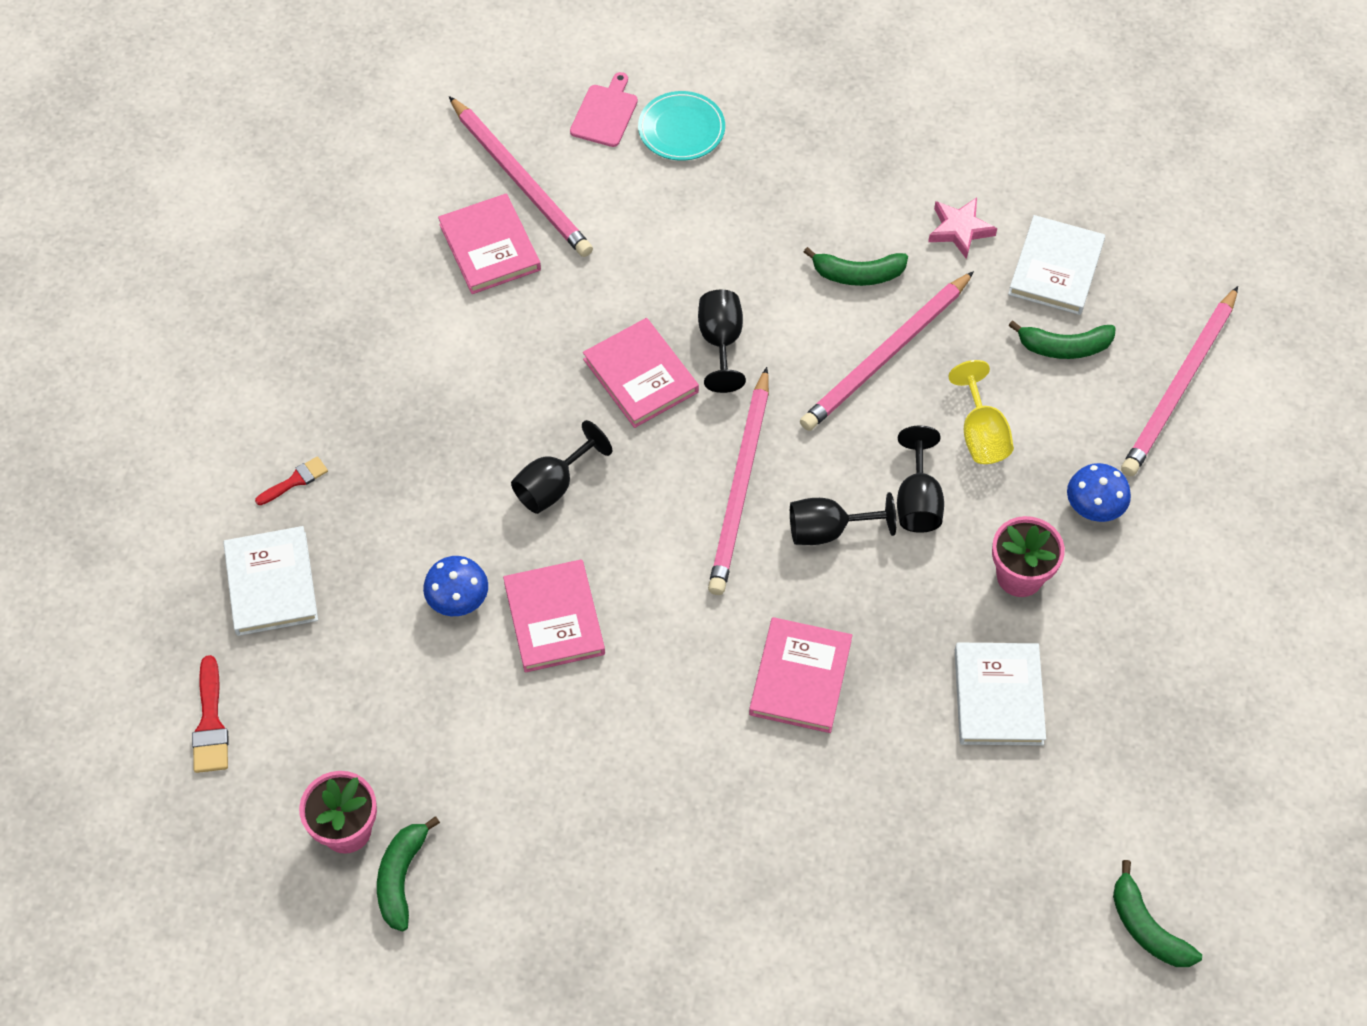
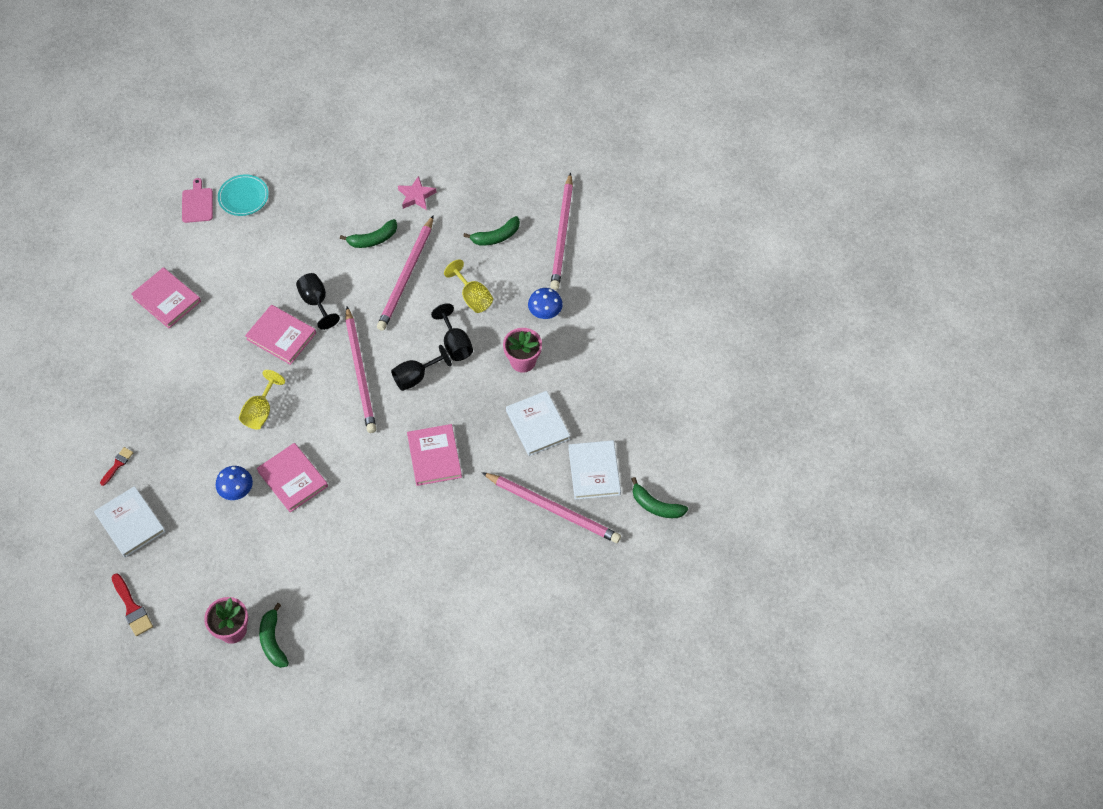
camera: 25 degrees left, 0 degrees up
(521, 181) = (167, 257): pink pencil -> pink pencil (553, 509)
(553, 486) = (261, 411): black goblet -> yellow goblet
(1055, 268) = (474, 198): white book -> white book (594, 471)

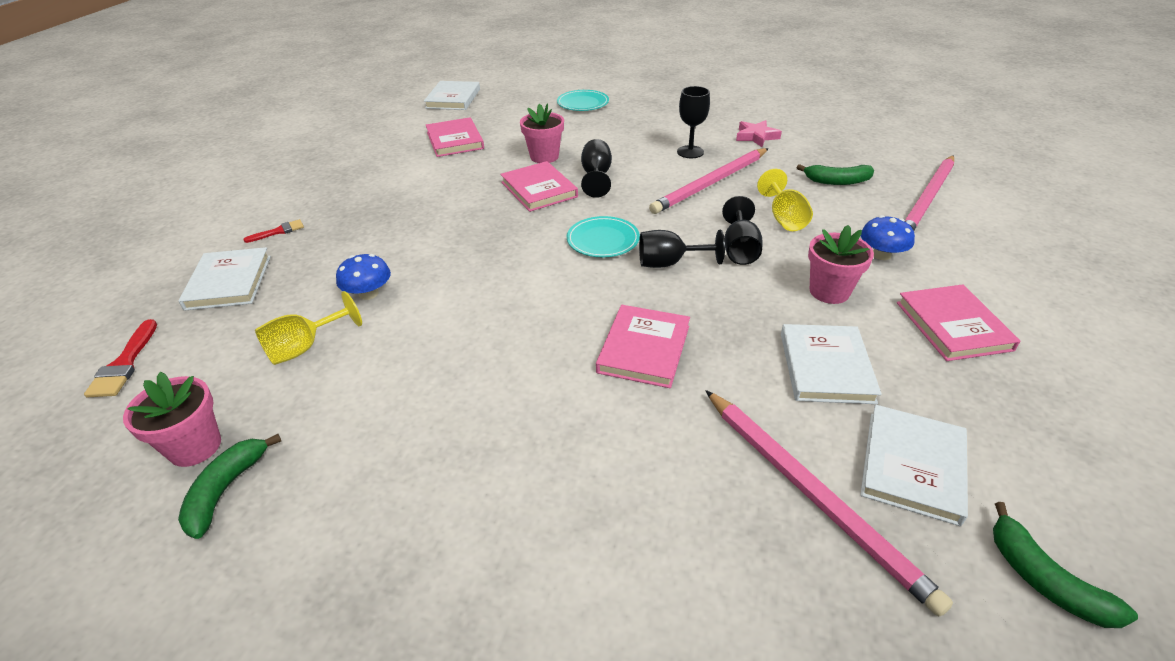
camera: 30 degrees right, 20 degrees down
(115, 235) = (453, 98): none -> white book
(197, 203) = (539, 98): pink cutting board -> none
(259, 292) = (544, 156): none -> pink flower pot
(261, 411) = (463, 237): yellow goblet -> yellow goblet (305, 347)
(293, 479) = (441, 307): pink book -> pink book (953, 326)
(360, 372) = (603, 240): pink pencil -> turquoise plate
(373, 239) = (690, 152): green banana -> black goblet

